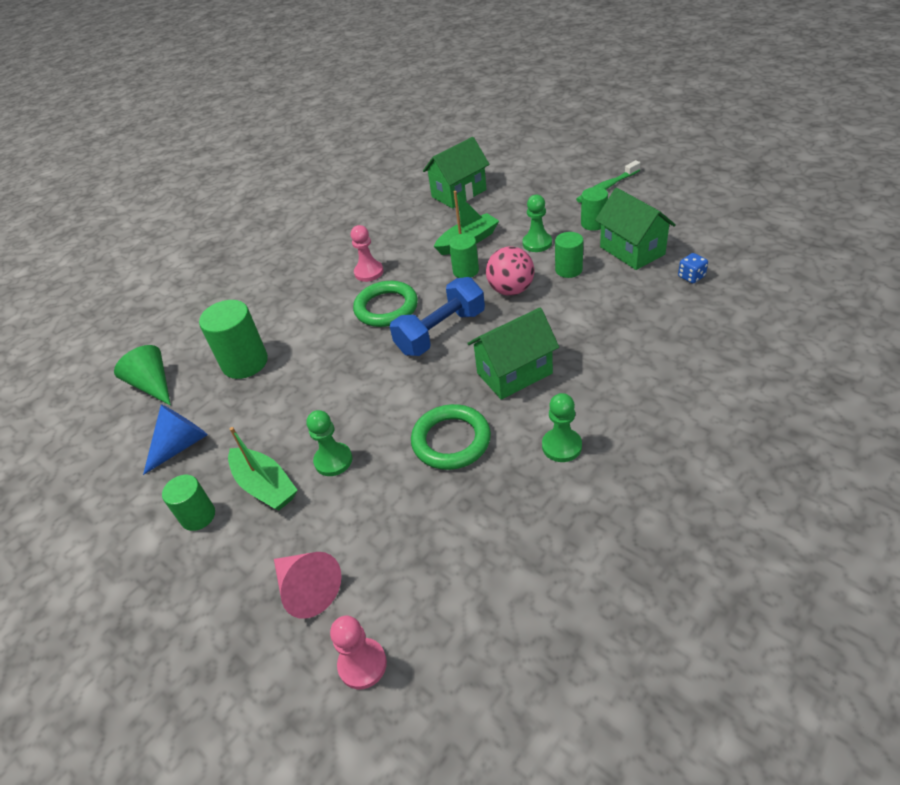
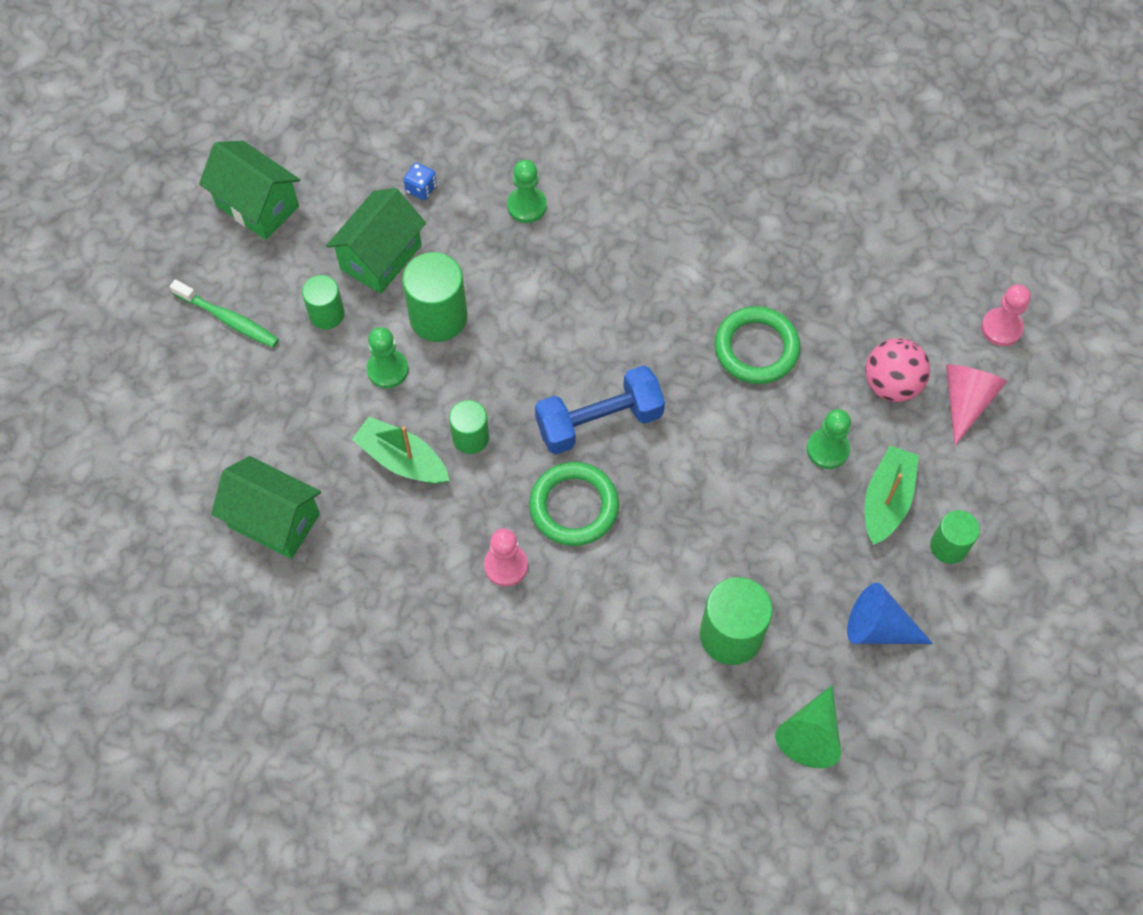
camera: 120 degrees left, 20 degrees up
(441, 332) = (599, 421): blue dumbbell -> blue dumbbell turned 45 degrees counterclockwise
(511, 290) = (496, 370): pink ball -> pink ball (891, 384)
(514, 373) = (640, 321): green house -> green house (257, 206)
(561, 446) = (724, 251): green pawn -> green pawn (526, 206)
(568, 270) = (438, 317): green cylinder -> green cylinder, size x1.63

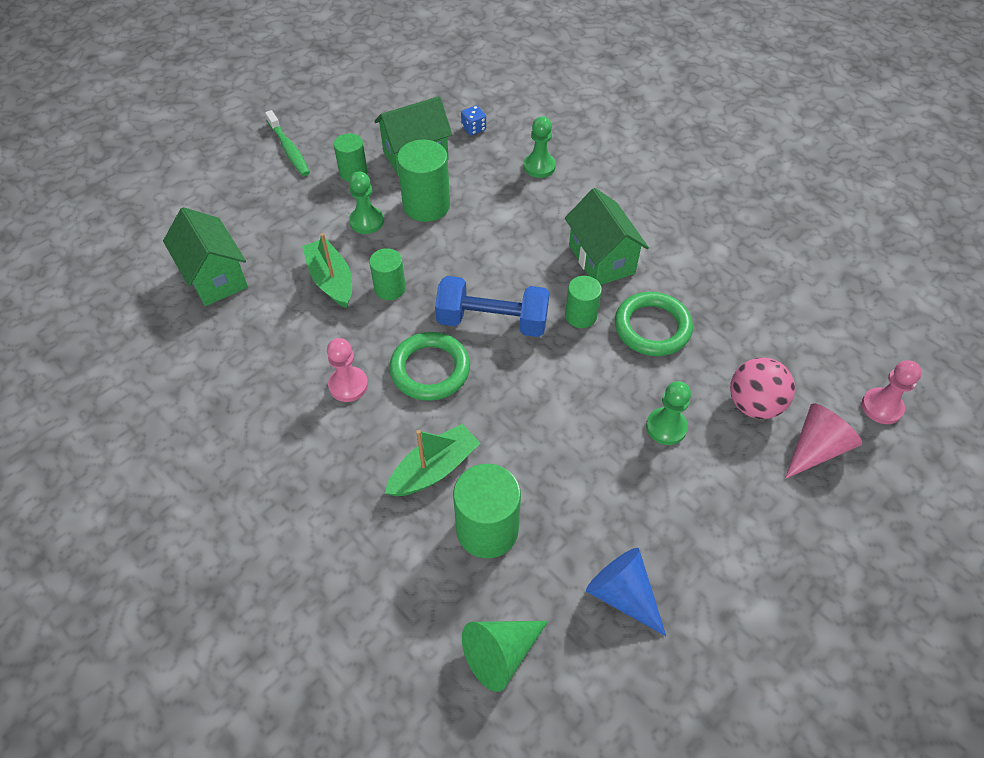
camera: 30 degrees right, 10 degrees down
(257, 206) = (360, 97): green house -> green house (601, 259)
(886, 500) = (694, 492): green boat -> green boat (434, 469)
(948, 546) = (731, 559): green cylinder -> green cylinder (580, 316)

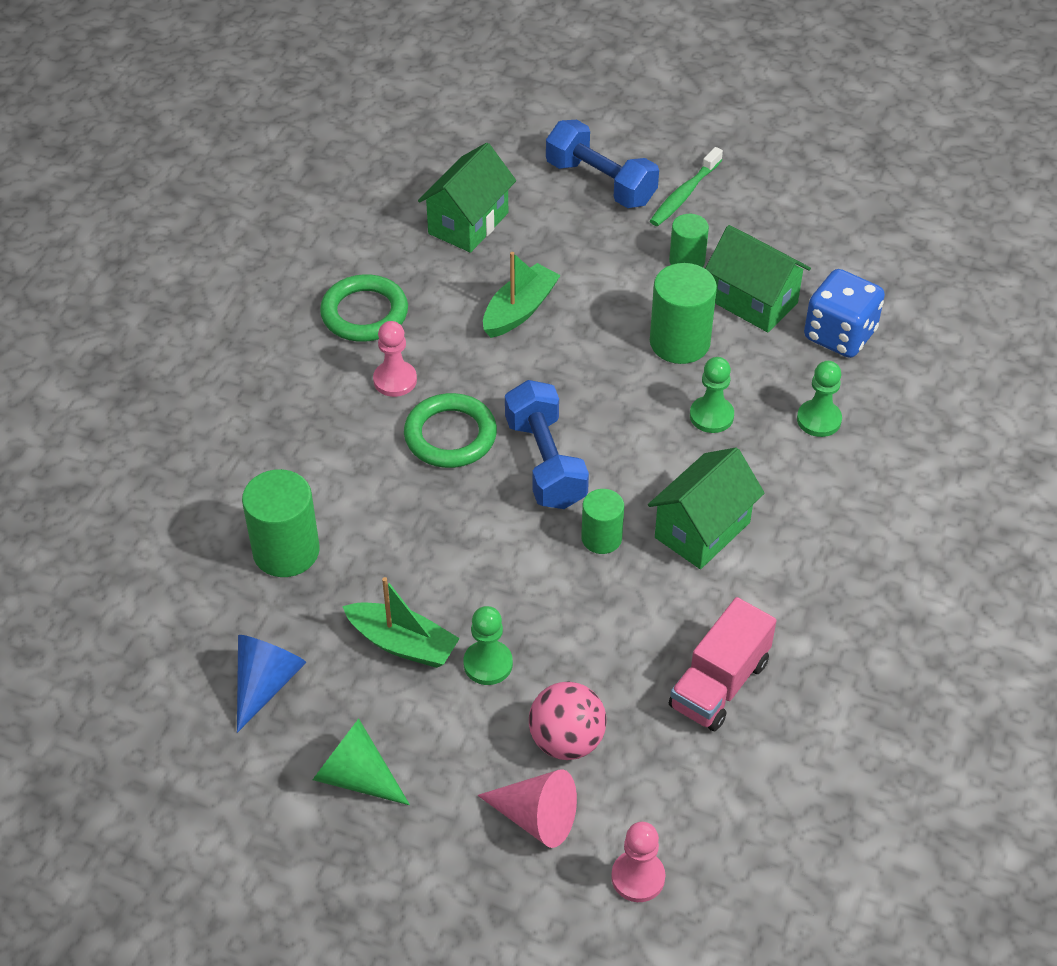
camera: 65 degrees right, 5 degrees down
(239, 187) = (600, 183): none -> blue dumbbell
(366, 221) = (620, 303): green pawn -> green pawn (711, 416)
(390, 288) = (538, 361): green cylinder -> none
(434, 469) = (332, 485): green boat -> green boat (402, 643)
(473, 129) = (839, 335): blue dice -> blue dice, size x2.17
(501, 653) = (164, 607): green cone -> green cone (356, 776)
(652, 327) = (625, 611): green ring -> green ring (364, 313)
(736, 301) = (719, 684): none -> pink truck

